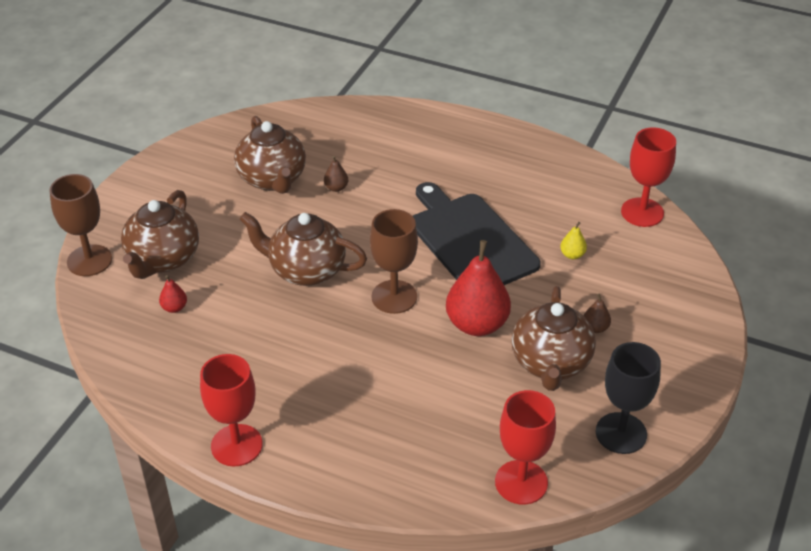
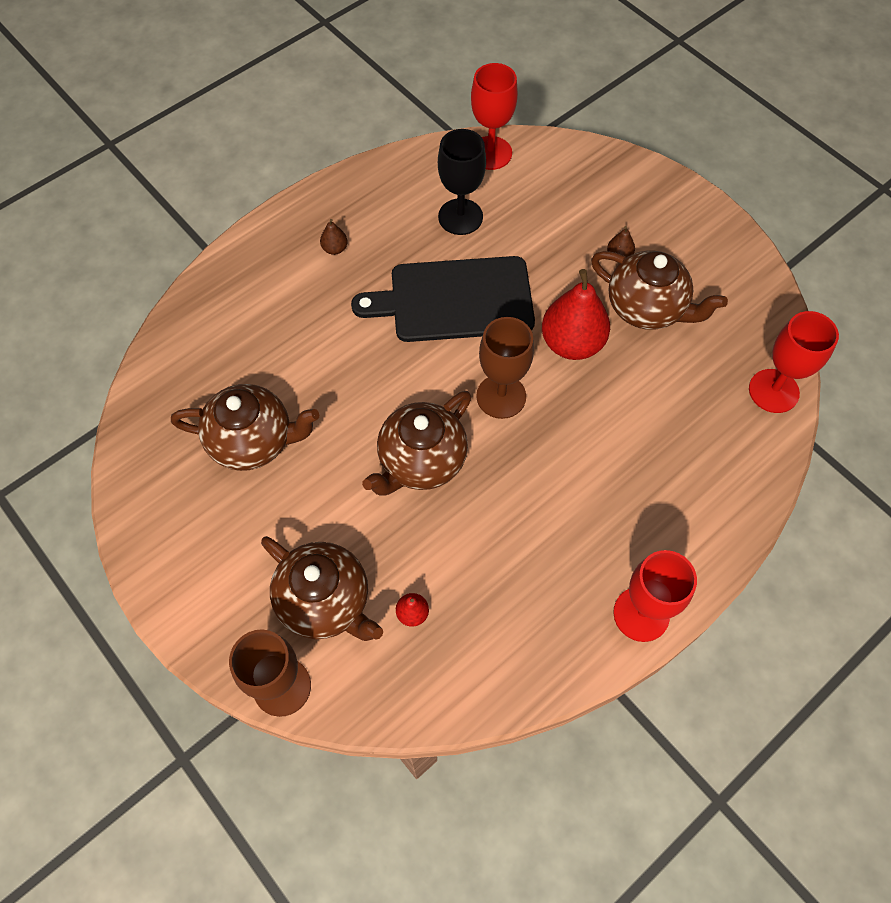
camera: 65 degrees left, 20 degrees up
(336, 188) = (306, 384): brown pear -> brown pear (335, 249)
(572, 255) = (518, 230): yellow pear -> none
(621, 433) = (747, 295): black goblet -> black goblet (460, 217)

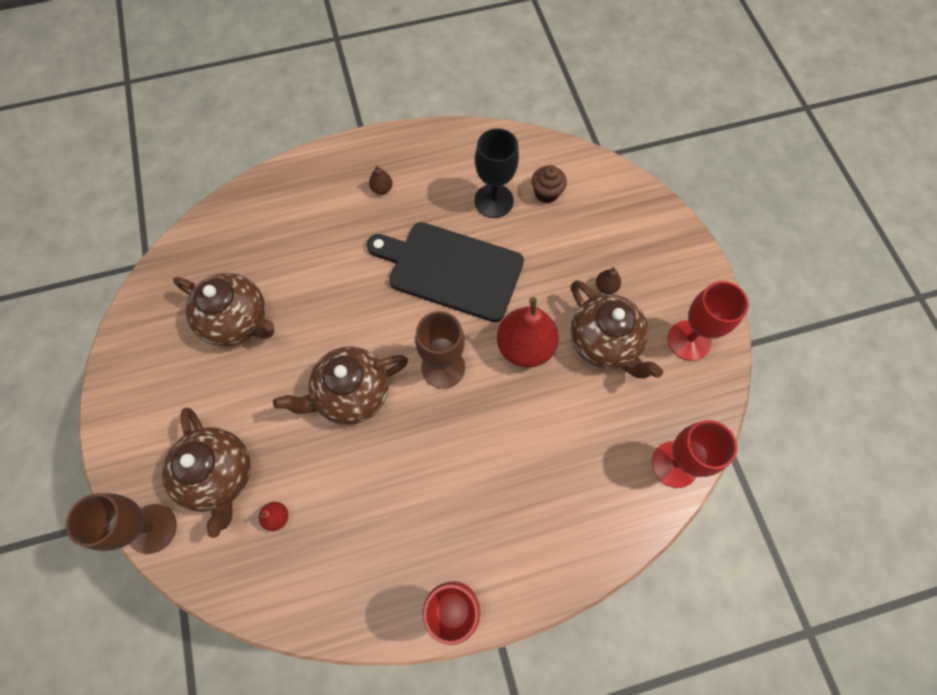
camera: 25 degrees right, 5 degrees up
(490, 153) = (547, 155): red goblet -> red goblet (689, 340)
(510, 189) = (546, 193): none -> brown cupcake

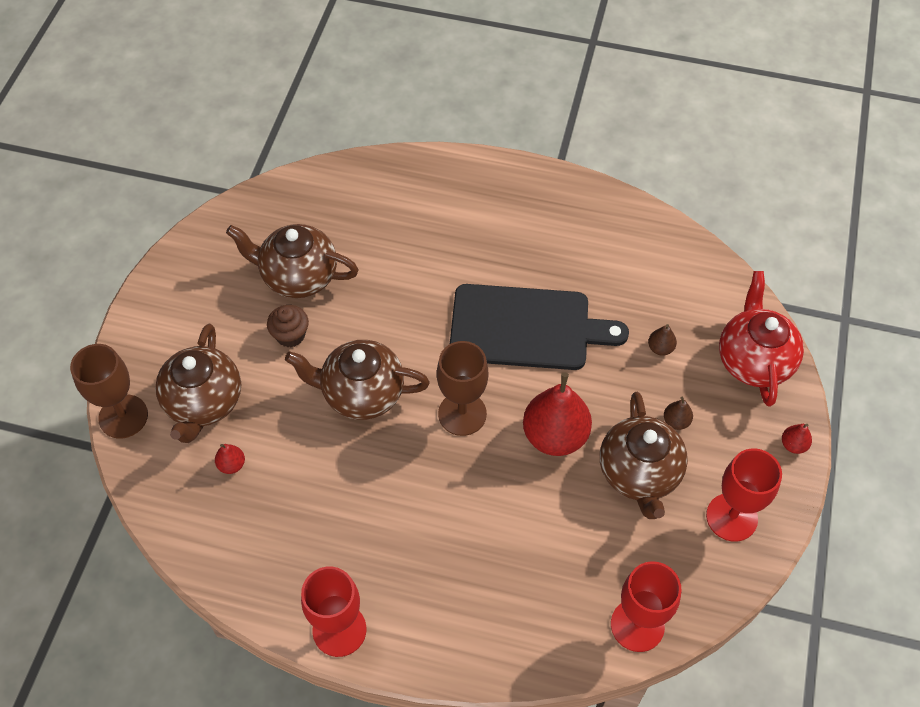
camera: 30 degrees right, 10 degrees down
(237, 321) = (298, 276): brown teapot -> brown teapot turned 135 degrees clockwise
(382, 189) = (505, 219): brown pear -> brown pear (660, 348)
(451, 270) = (526, 327): black cutting board -> black cutting board turned 135 degrees clockwise
(493, 201) = (611, 282): black goblet -> none
(546, 193) = (672, 300): brown cupcake -> brown cupcake (290, 335)
(631, 210) = (753, 360): none -> red teapot
(697, 261) = (793, 445): none -> red pear

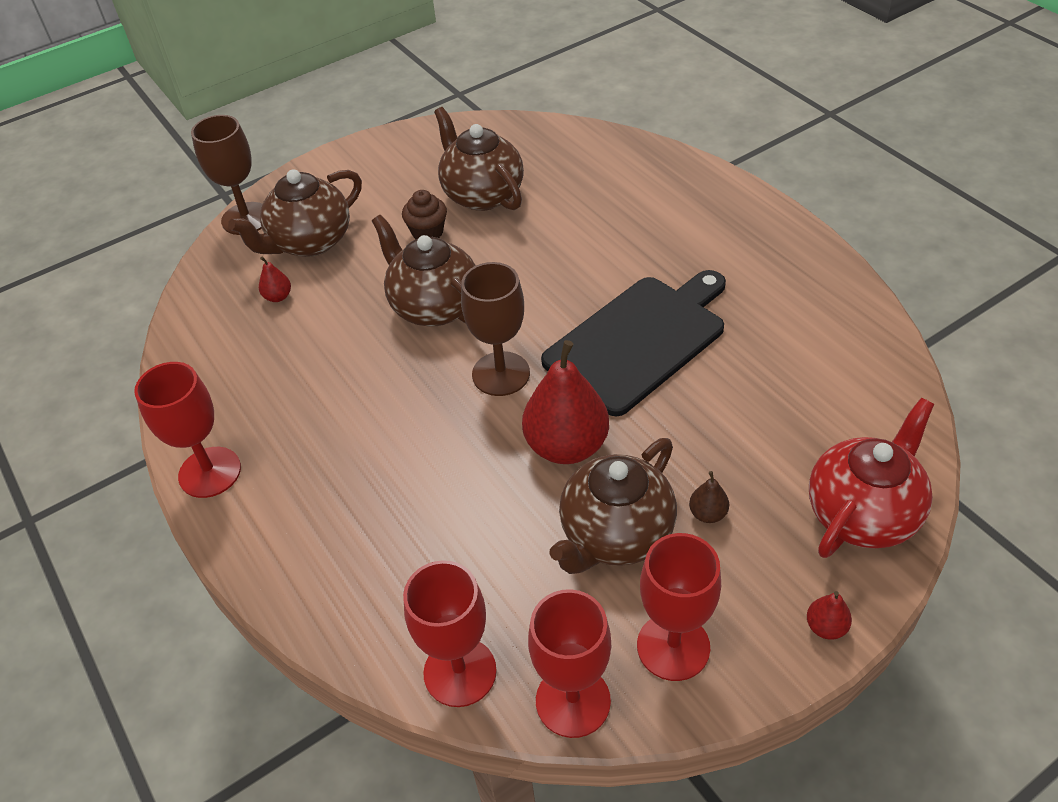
camera: 45 degrees right, 10 degrees down
(526, 327) = (639, 340): black cutting board -> black cutting board turned 90 degrees counterclockwise
(660, 348) = (762, 437): brown pear -> none
(711, 590) = (573, 701): none -> red goblet

